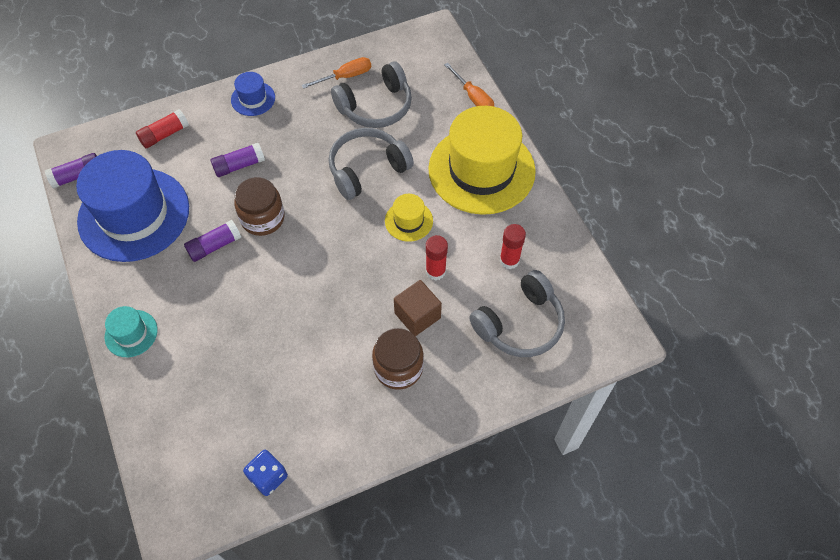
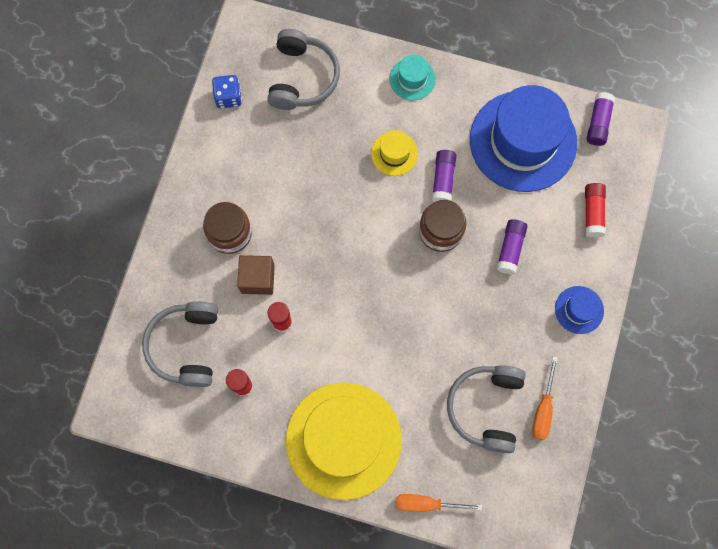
camera: 130 degrees right, 15 degrees up
(367, 169) = (422, 347): grey headphones -> grey headphones (302, 77)
(408, 221) = (344, 339): yellow hat -> yellow hat (394, 153)

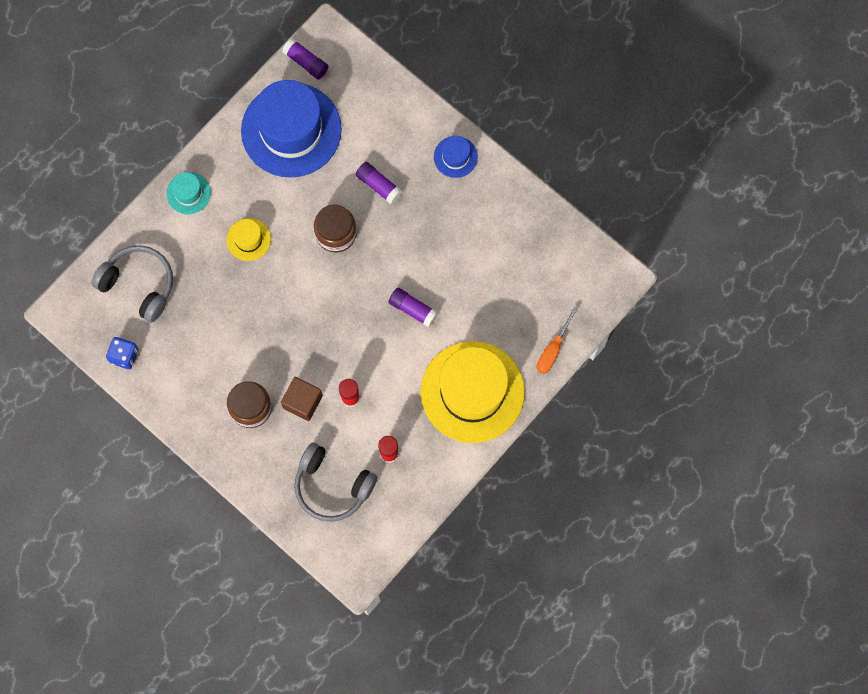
camera: 65 degrees left, 0 degrees up
(443, 180) = (292, 210): purple glue stick -> purple glue stick (413, 309)
(486, 408) = (499, 268): grey headphones -> none
(543, 408) = (521, 224): orange screwdriver -> none
(593, 213) = (380, 105): red glue stick -> none

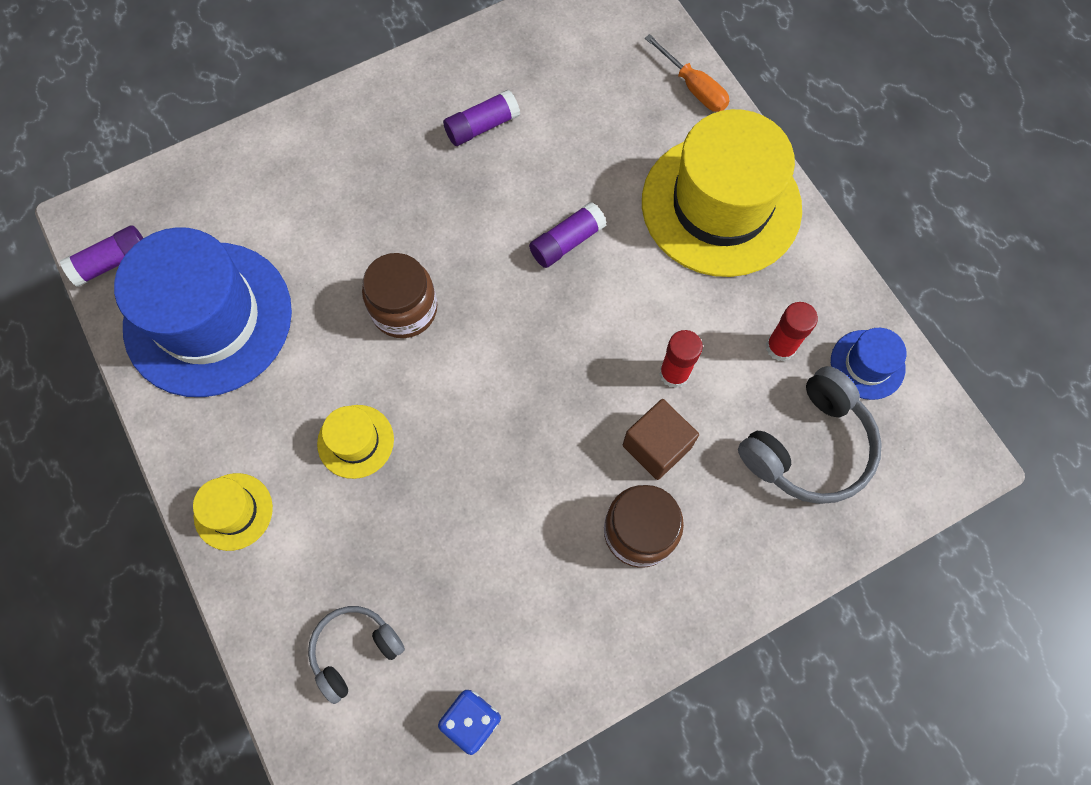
camera: 70 degrees left, 5 degrees down
(139, 285) = (354, 650): grey headphones -> grey headphones, size x0.63
(188, 193) = (233, 511): turquoise hat -> yellow hat
(379, 185) = (356, 226): purple glue stick -> purple glue stick (482, 126)
(455, 157) = (361, 114): blue hat -> blue hat (867, 364)

